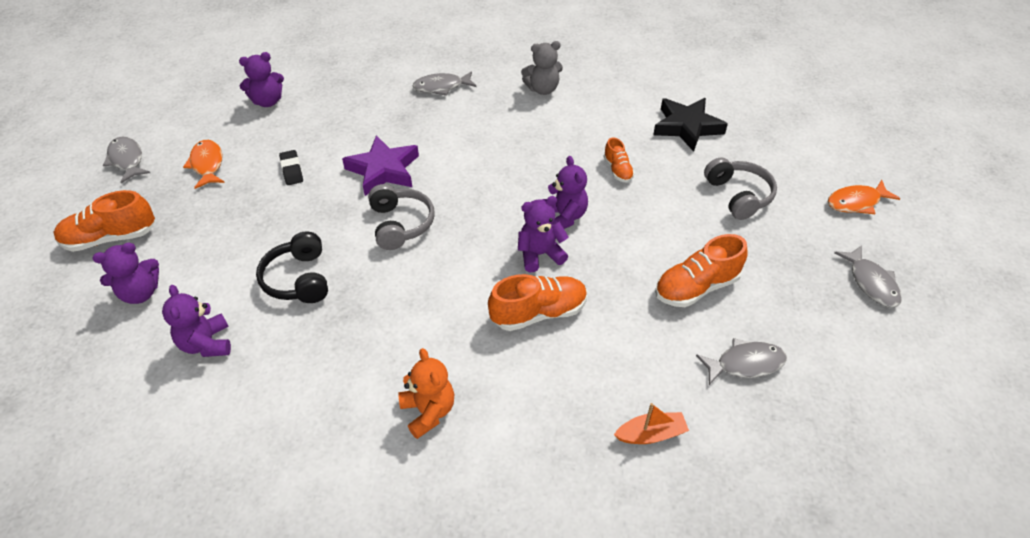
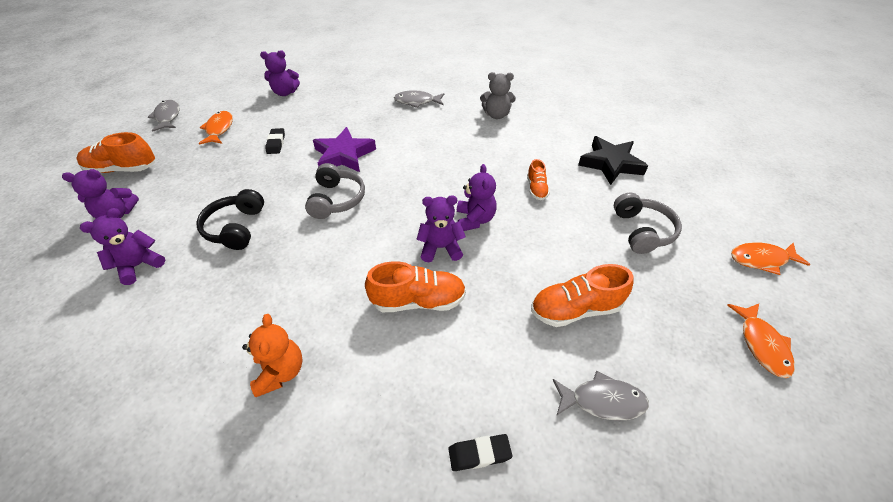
camera: 15 degrees right, 0 degrees up
(207, 344) = (139, 265): purple teddy bear -> purple teddy bear turned 45 degrees clockwise
(651, 434) = (479, 454): orange boat -> black eraser
(871, 282) = (761, 344): grey fish -> orange fish

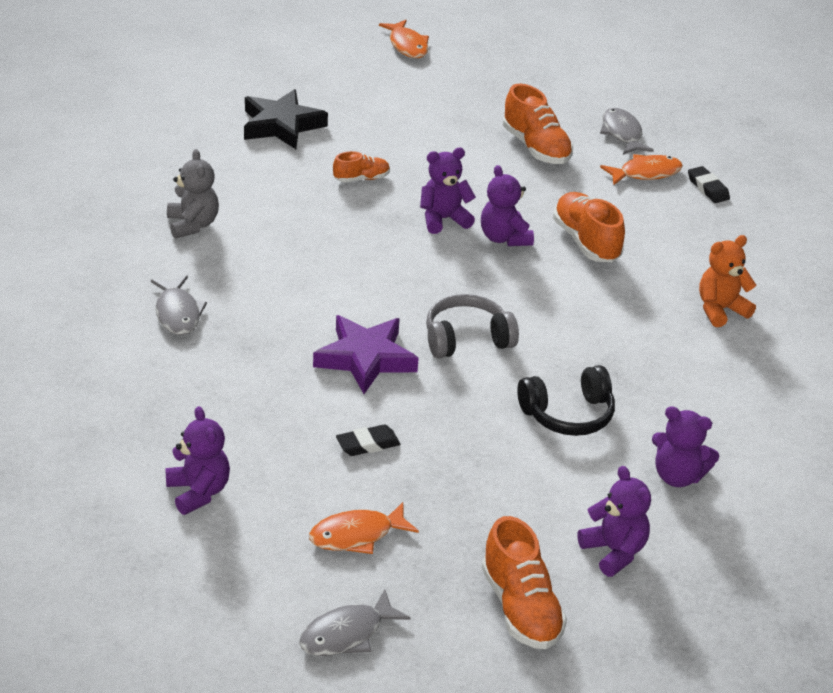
camera: 110 degrees left, 10 degrees down
(642, 231) = (401, 108): grey headphones -> none
(761, 344) = (515, 58): orange fish -> orange fish (645, 173)

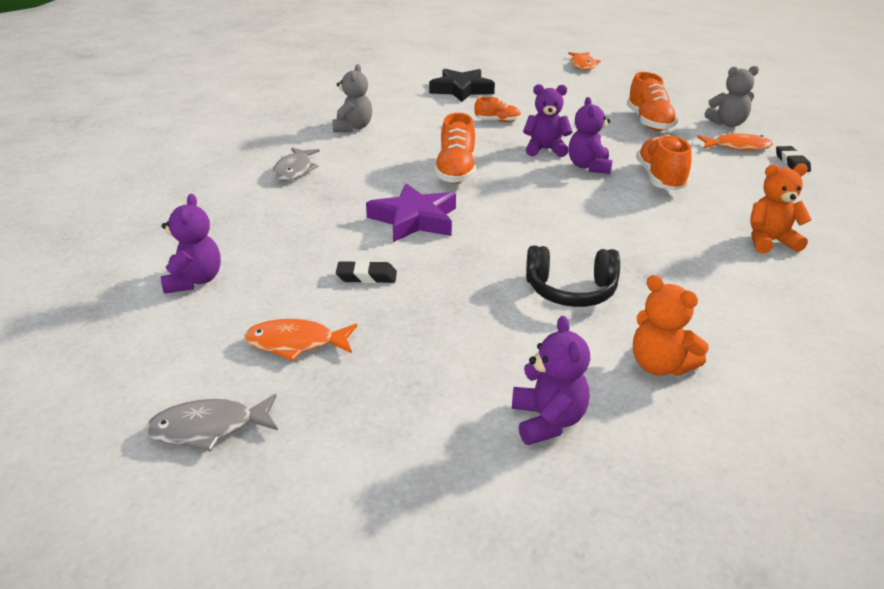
camera: 25 degrees right, 5 degrees down
(467, 339) = (511, 222): grey headphones -> none
(521, 608) = (406, 451): orange shoe -> orange shoe (456, 171)
(622, 133) = (728, 124): grey fish -> grey teddy bear
(677, 476) = (660, 365): purple teddy bear -> orange teddy bear

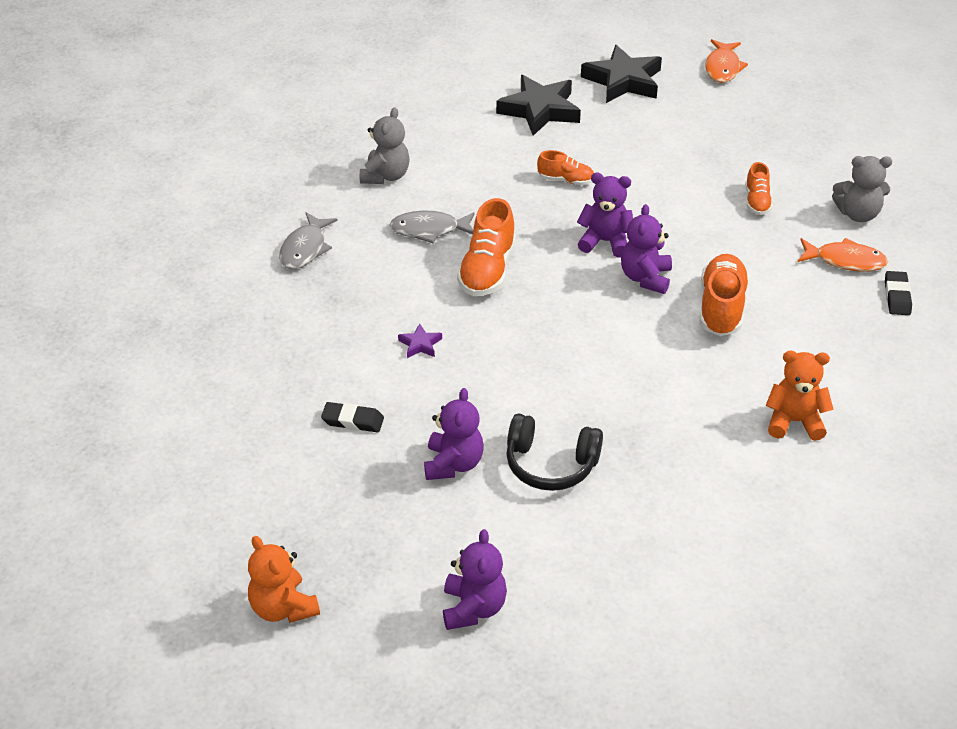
camera: 10 degrees right, 10 degrees up
(194, 281) = (185, 406): purple teddy bear -> purple teddy bear (453, 464)
(209, 428) = (187, 576): grey fish -> grey fish (429, 230)
(296, 343) = (271, 496): orange fish -> none
(414, 219) = (420, 344): purple star -> purple star, size x0.44
(516, 74) = (623, 81): none -> black star
(649, 122) = (757, 201): orange shoe -> orange shoe, size x0.57
(660, 365) = (598, 564): orange teddy bear -> orange teddy bear (283, 608)

